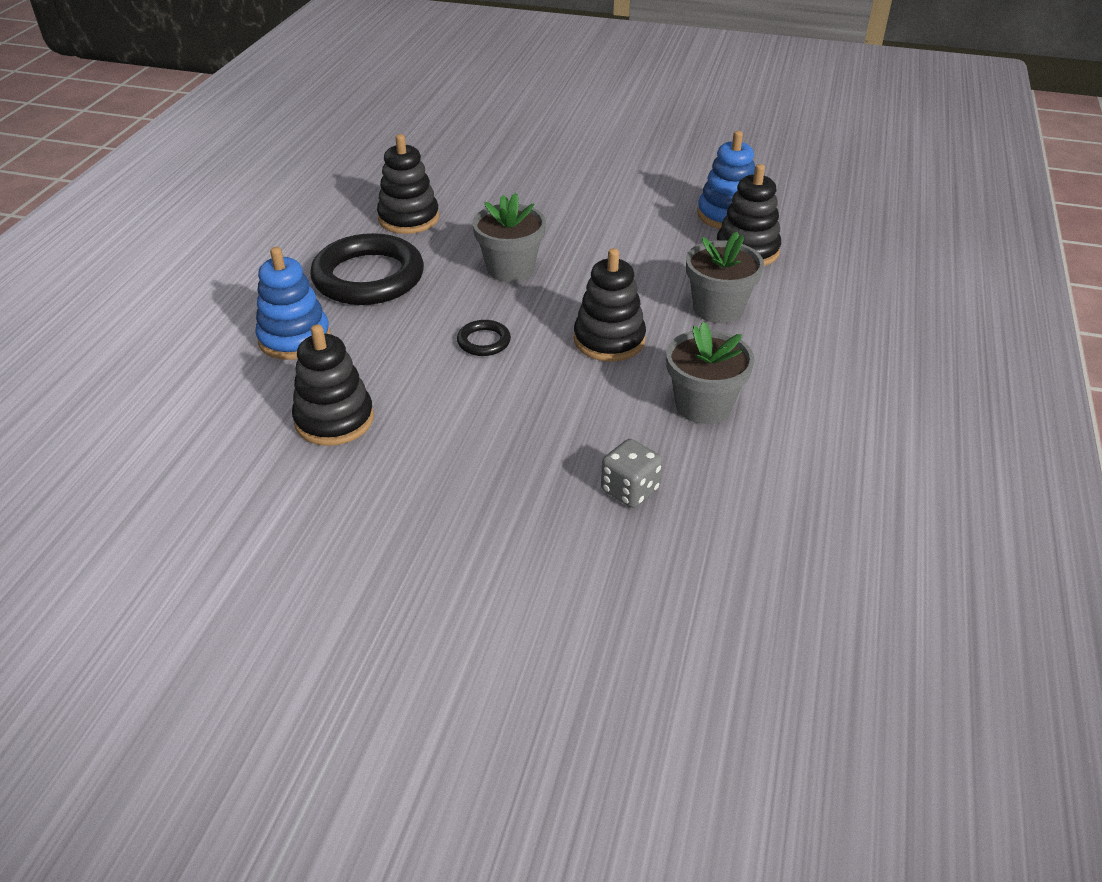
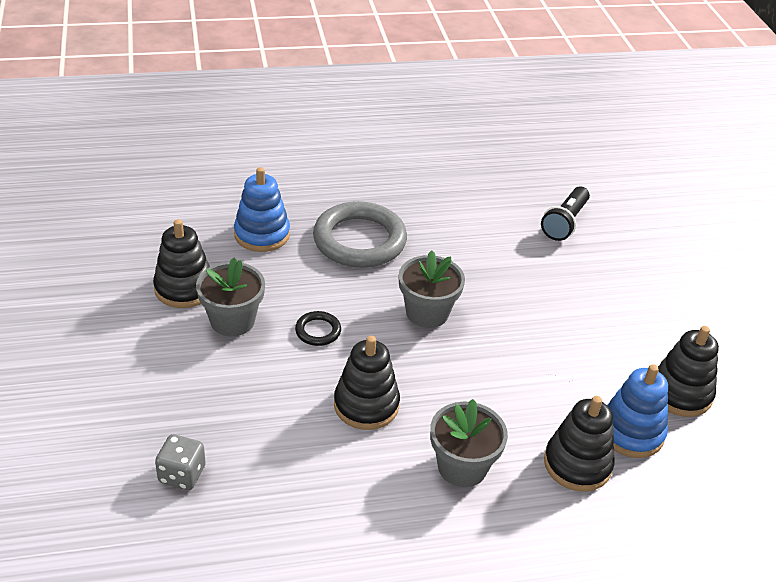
camera: 60 degrees right, 0 degrees up
(368, 277) = (359, 240): black ring -> grey ring
(408, 218) = (454, 231): black stacking toy -> black stacking toy (680, 393)
(453, 160) = (565, 223): none -> black flashlight
(703, 405) = (312, 493): grey flower pot -> grey flower pot (232, 320)

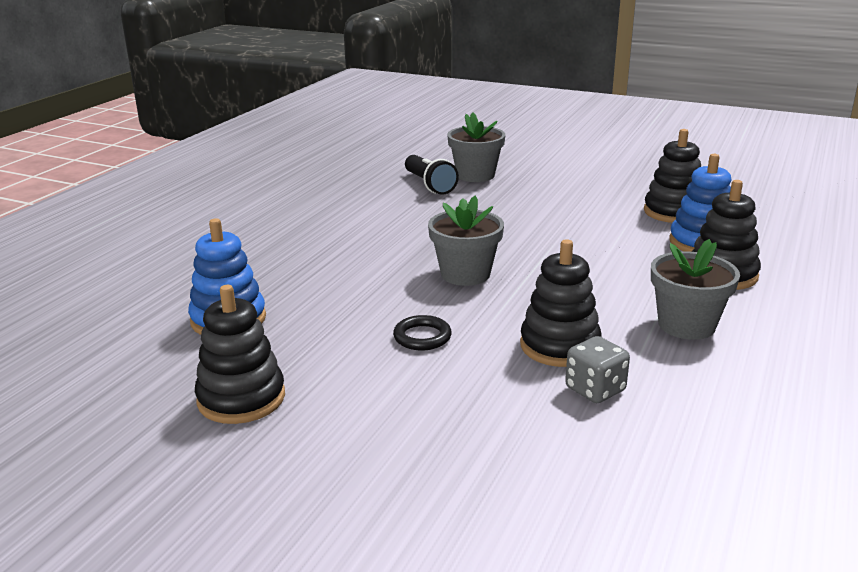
camera: 50 degrees left, 15 degrees down
(182, 474) = (562, 507): grey dice -> grey dice (595, 389)
(232, 320) = (340, 383): grey flower pot -> grey flower pot (475, 175)
(359, 240) = (320, 272): grey ring -> none

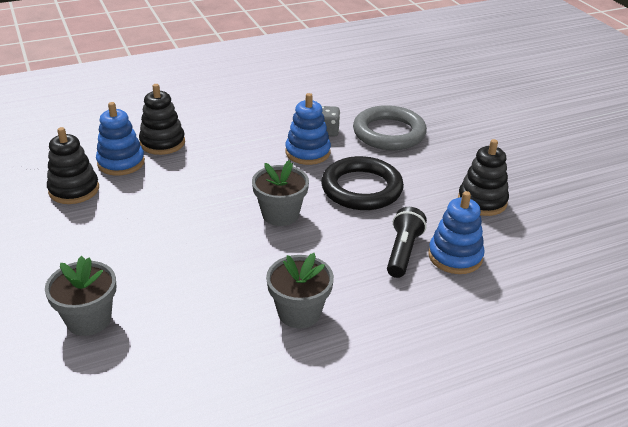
camera: 140 degrees left, 10 degrees up
(422, 337) = (361, 188): black ring -> black ring, size x2.26
(429, 185) = (147, 330): black flashlight -> black flashlight (403, 252)
(507, 441) = (389, 133): none -> grey ring
(559, 346) = (307, 152): black stacking toy -> blue stacking toy
(686, 325) = (237, 133): grey flower pot -> grey flower pot (299, 312)

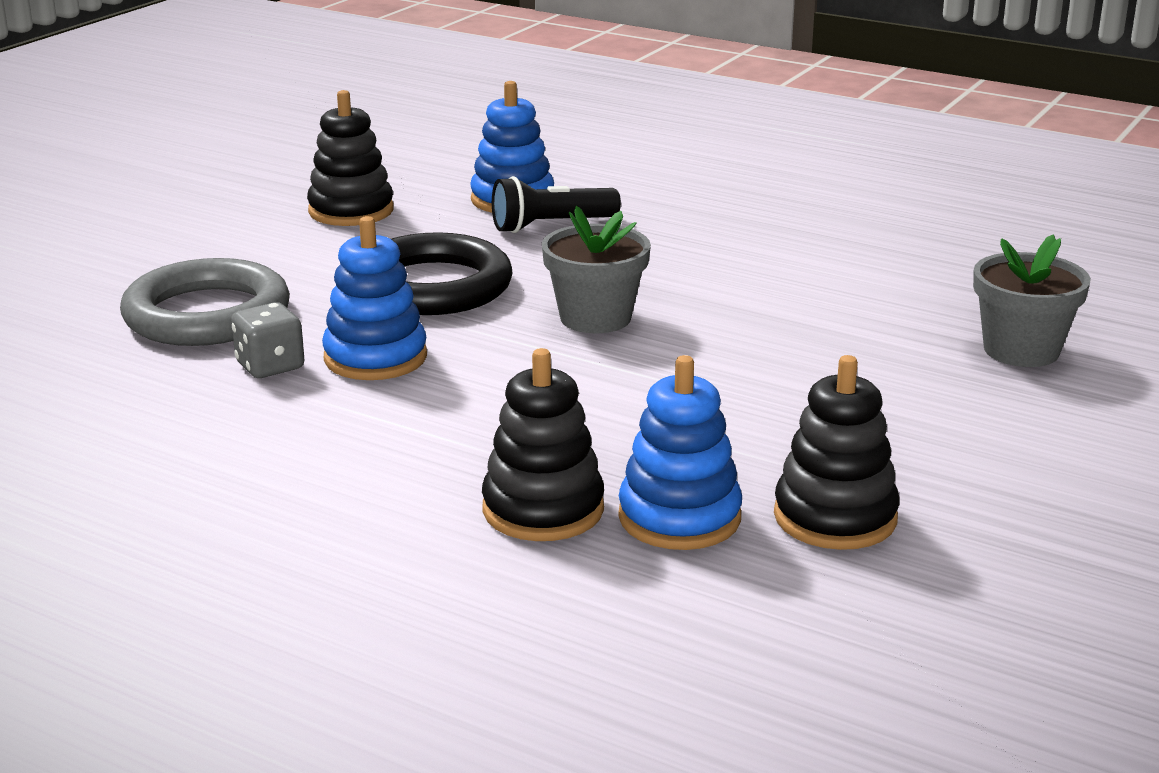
camera: 125 degrees left, 10 degrees down
(299, 312) = (766, 245): grey flower pot -> none

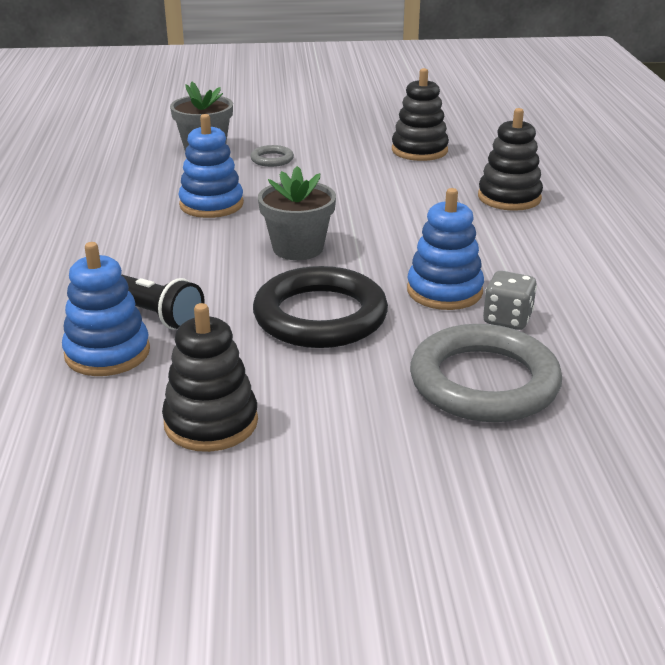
camera: 125 degrees left, 5 degrees up
(679, 517) = (468, 173): blue stacking toy -> blue stacking toy (211, 204)
(922, 384) = (272, 159): none -> grey ring

